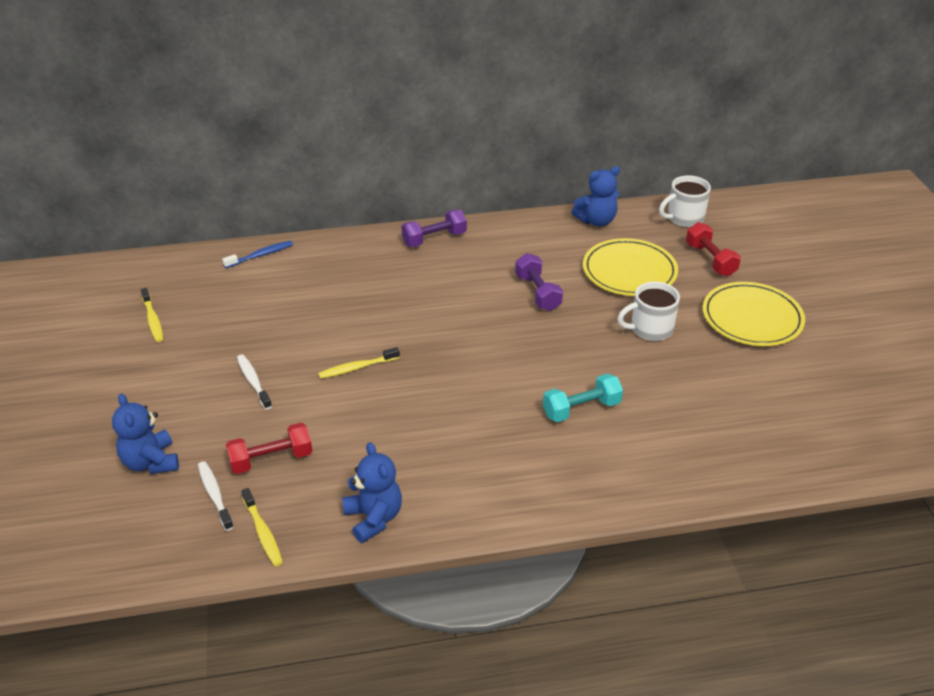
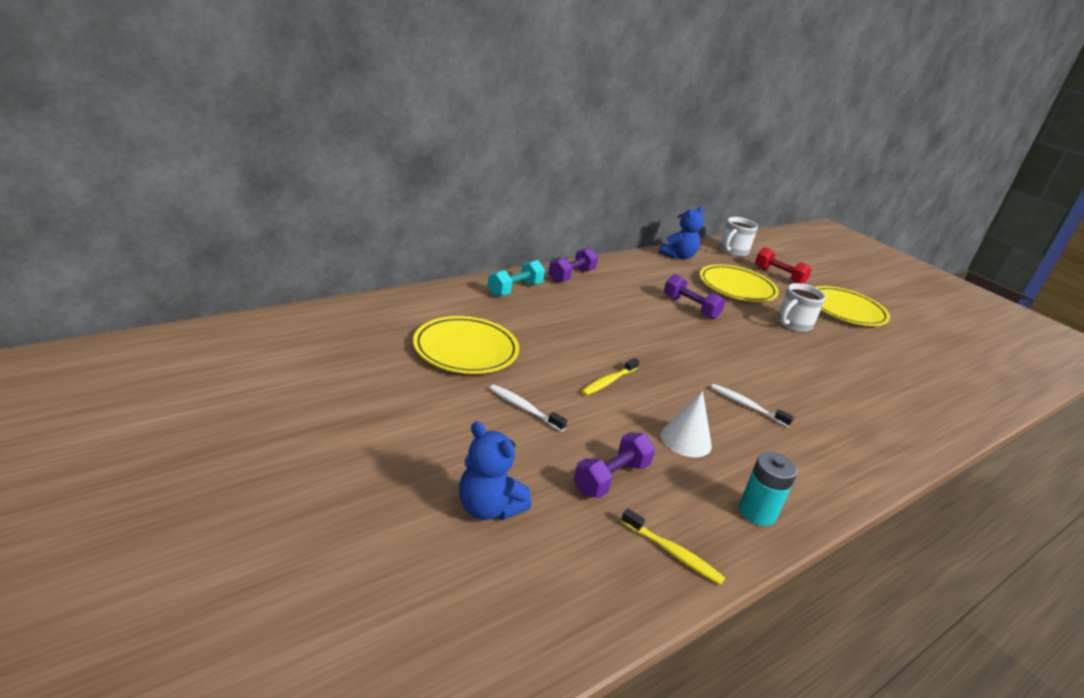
camera: 30 degrees left, 10 degrees down
(153, 320) = (364, 366): yellow toothbrush -> none
(215, 495) = (589, 526): white toothbrush -> white toothbrush (747, 406)
(251, 315) = (466, 349): none -> yellow plate
(261, 255) = (428, 299): blue toothbrush -> none
(271, 459) = (611, 478): red dumbbell -> purple dumbbell
(374, 518) = (757, 512): blue teddy bear -> turquoise battery
(376, 439) = (686, 440): none -> white cone
(581, 409) = (812, 387): turquoise dumbbell -> turquoise dumbbell (515, 289)

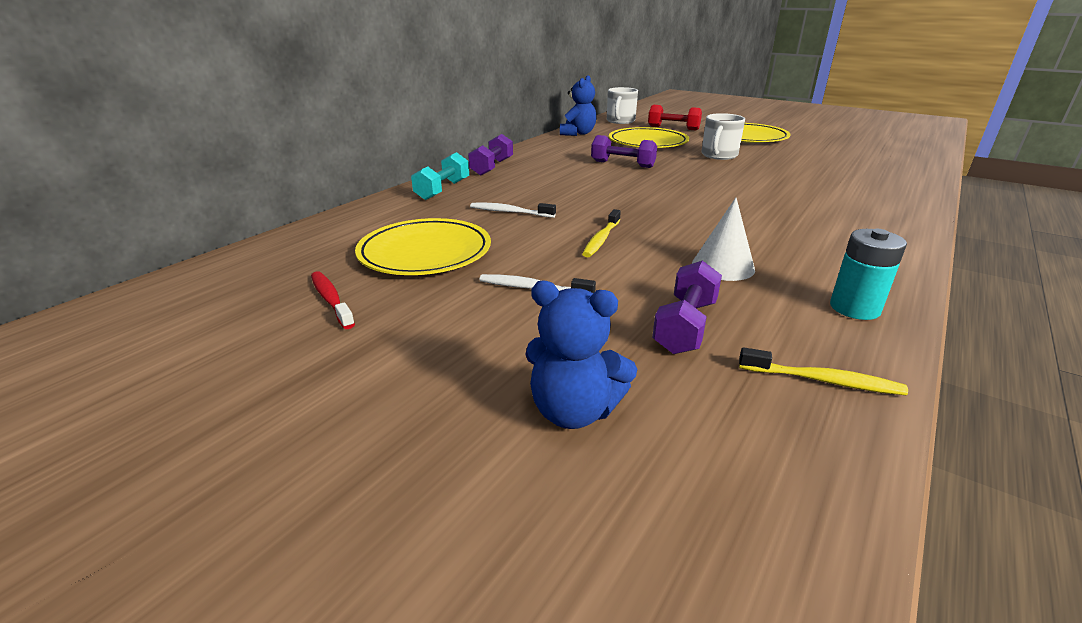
camera: 15 degrees left, 0 degrees up
(381, 369) = (331, 300): none -> red toothbrush
(747, 406) = (746, 222): white toothbrush -> white toothbrush (510, 212)

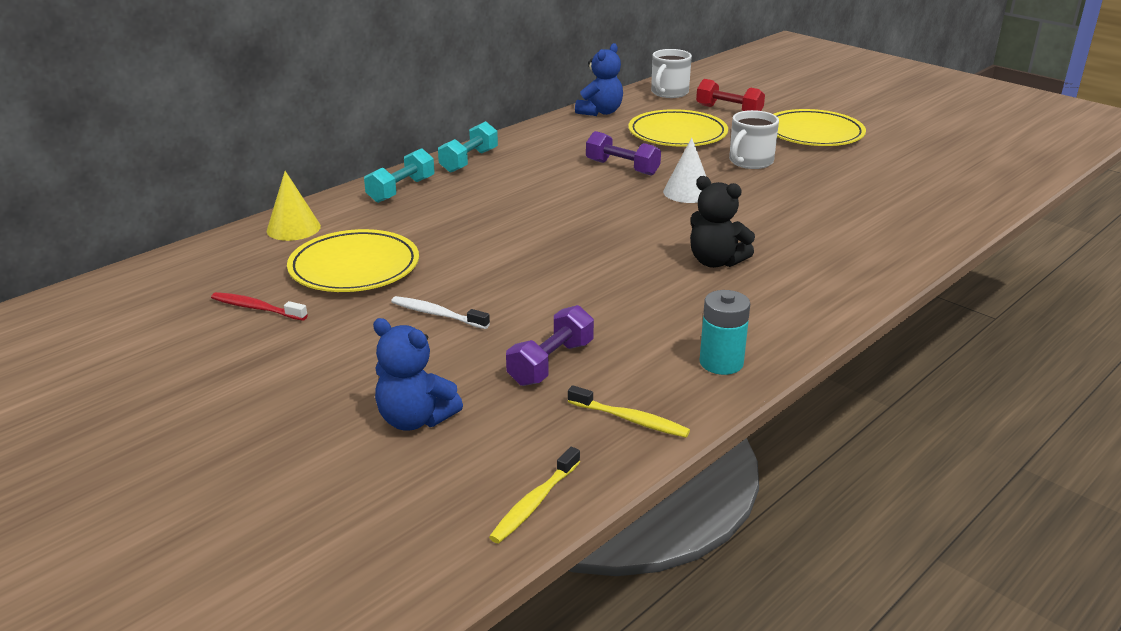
camera: 10 degrees right, 0 degrees up
(331, 300) = (256, 308): red toothbrush -> red toothbrush turned 45 degrees counterclockwise
(350, 225) = (293, 228): none -> yellow cone
(492, 167) = (469, 161): purple dumbbell -> turquoise dumbbell
(510, 212) = (458, 226): white toothbrush -> none
(601, 239) = (533, 267): yellow toothbrush -> yellow toothbrush (534, 503)
(723, 266) = (632, 309): white cone -> white cone (687, 192)
(760, 222) = (715, 262): none -> black teddy bear

